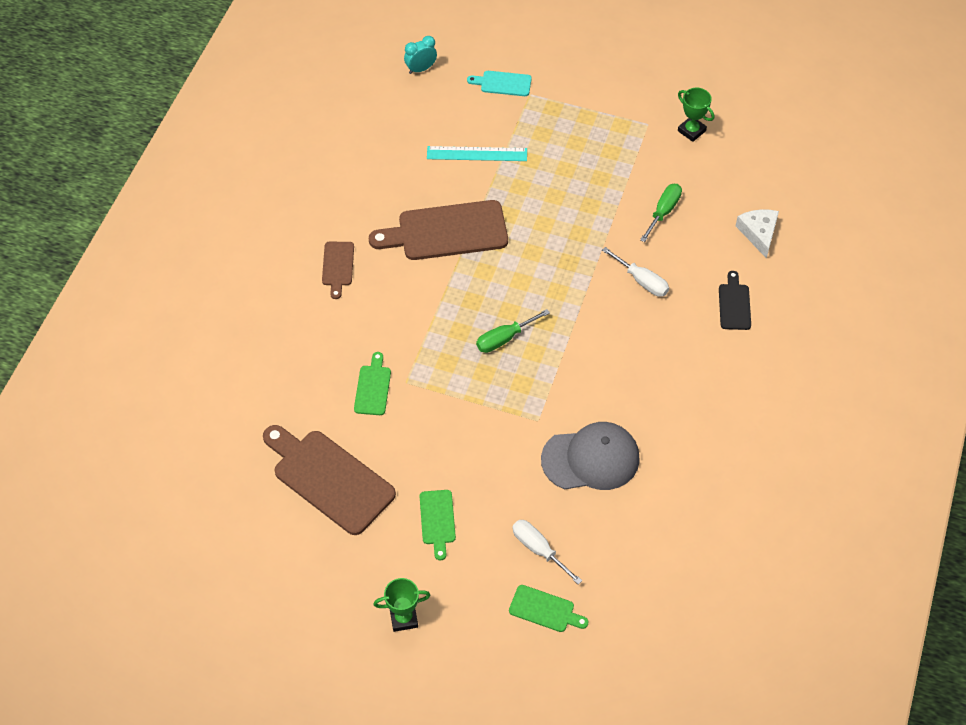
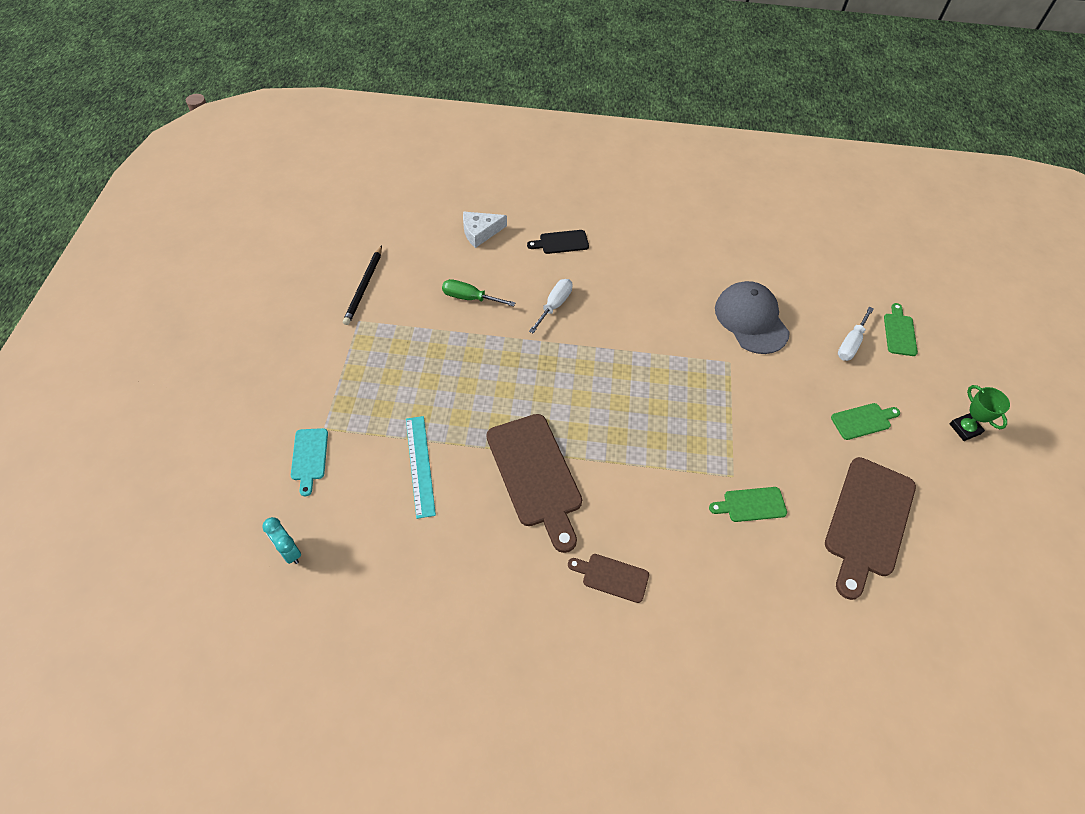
camera: 105 degrees left, 0 degrees up
(338, 266) = (612, 577): brown cutting board -> brown cutting board turned 150 degrees counterclockwise
(504, 339) = (653, 401): green screwdriver -> none
(691, 131) = (364, 286): green trophy -> black pencil

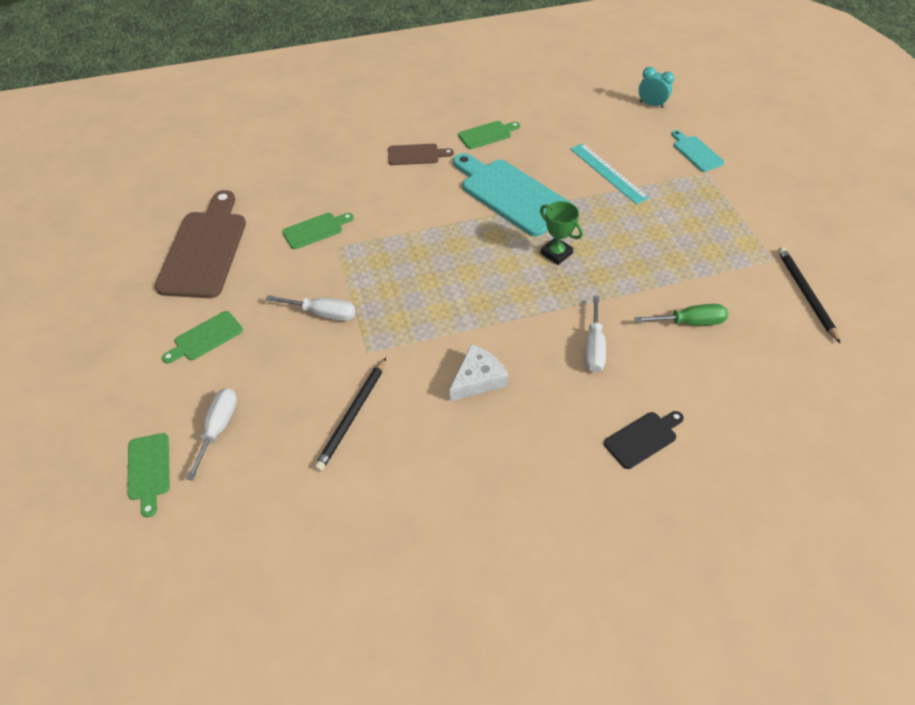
camera: 160 degrees right, 5 degrees down
(480, 232) = (752, 412): white cheese -> white cheese (477, 379)
(514, 579) = (487, 134): none -> green cutting board
(536, 475) = (511, 195): brown cutting board -> turquoise cutting board
(751, 320) = (353, 415): grey cap -> black pencil
(759, 408) = (323, 313): none -> white screwdriver
(964, 429) = (85, 367): green trophy -> green trophy (556, 253)

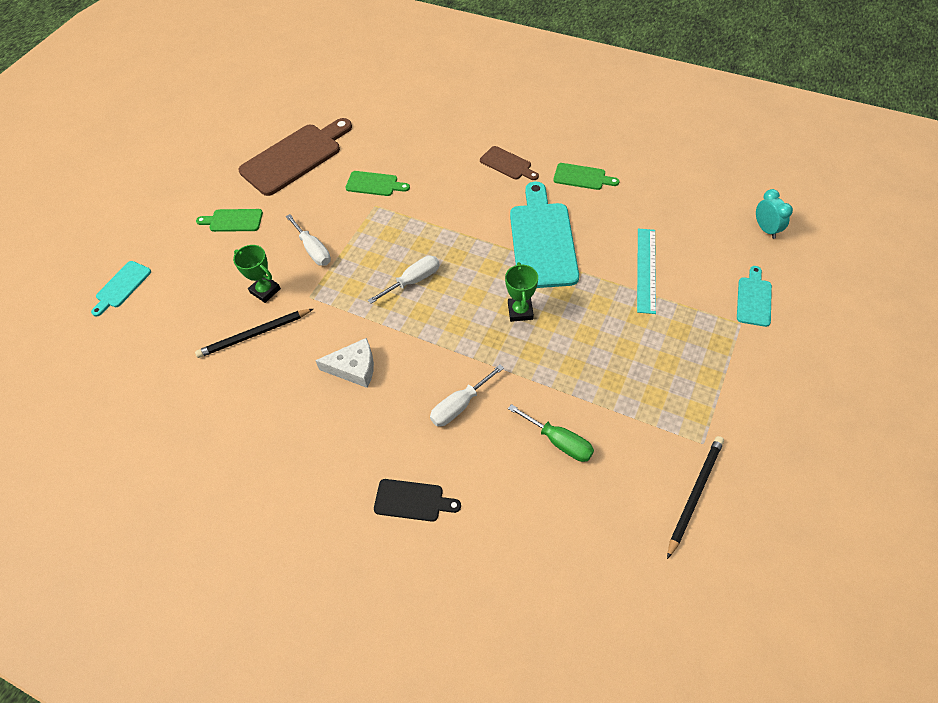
camera: 45 degrees right, 5 degrees up
(149, 470) = (122, 286): green cutting board -> turquoise cutting board
(218, 428) = (179, 287): white screwdriver -> white screwdriver (413, 281)
(317, 374) = (265, 291): none -> green trophy

